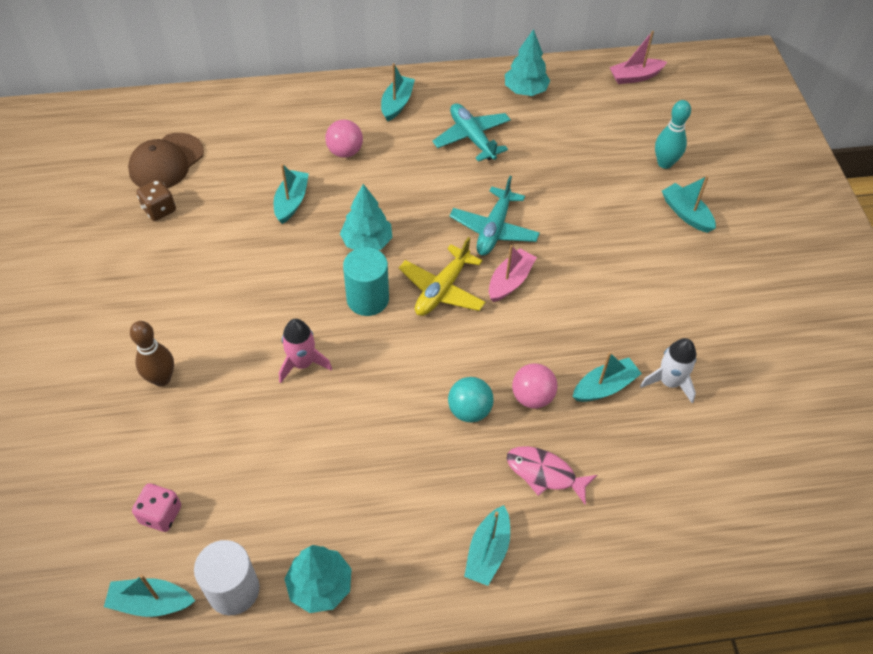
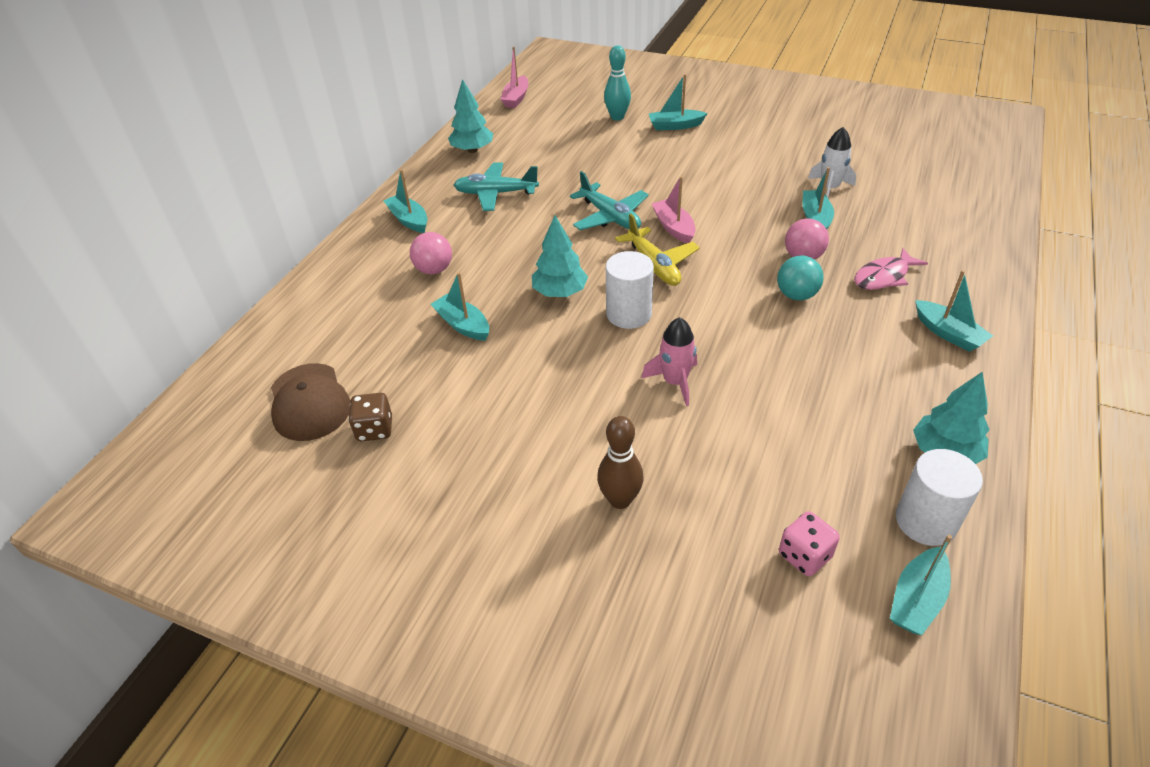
camera: 55 degrees left, 10 degrees down
(367, 299) = (628, 314): turquoise cylinder -> white cylinder

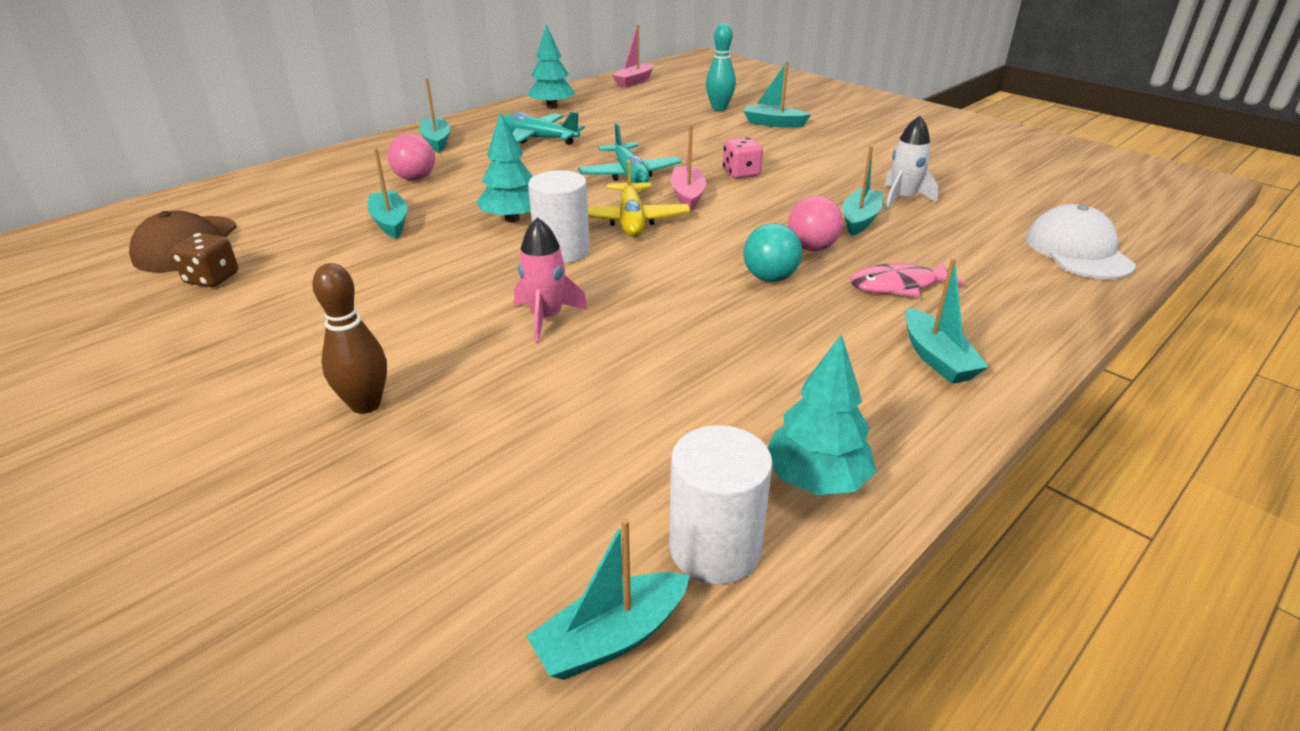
camera: 20 degrees right, 10 degrees down
(804, 555) = (513, 531): pink dice -> pink dice (741, 173)
(972, 209) = (1077, 251): none -> white cap

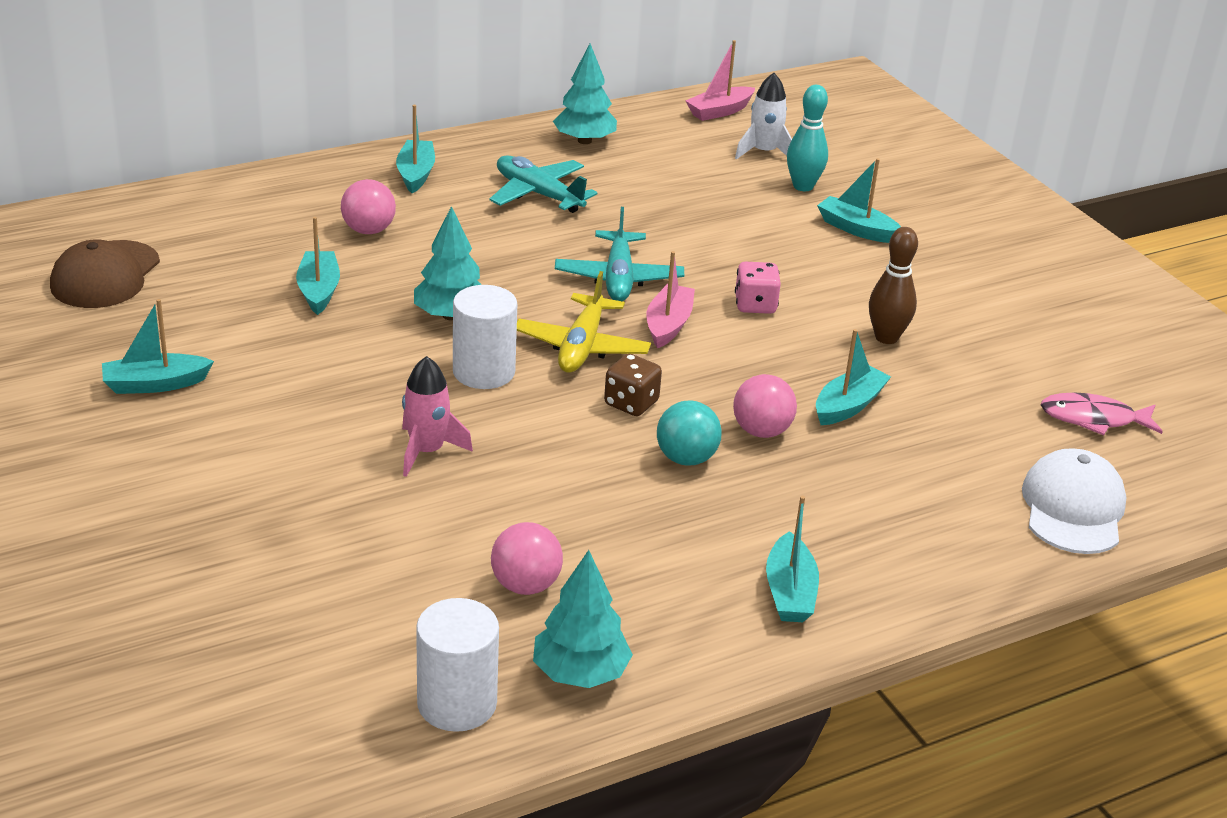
camera: 15 degrees right, 0 degrees up
(212, 278) = (122, 326): brown dice -> brown dice (631, 403)
(365, 404) = (224, 502): brown bowling pin -> brown bowling pin (886, 337)
(611, 638) = (340, 742): turquoise boat -> turquoise boat (155, 384)
(706, 409) = (525, 585): none -> pink ball
(898, 286) = (820, 502): pink fish -> pink fish (1093, 419)
(902, 199) = (926, 388): white rocket -> white rocket (764, 152)

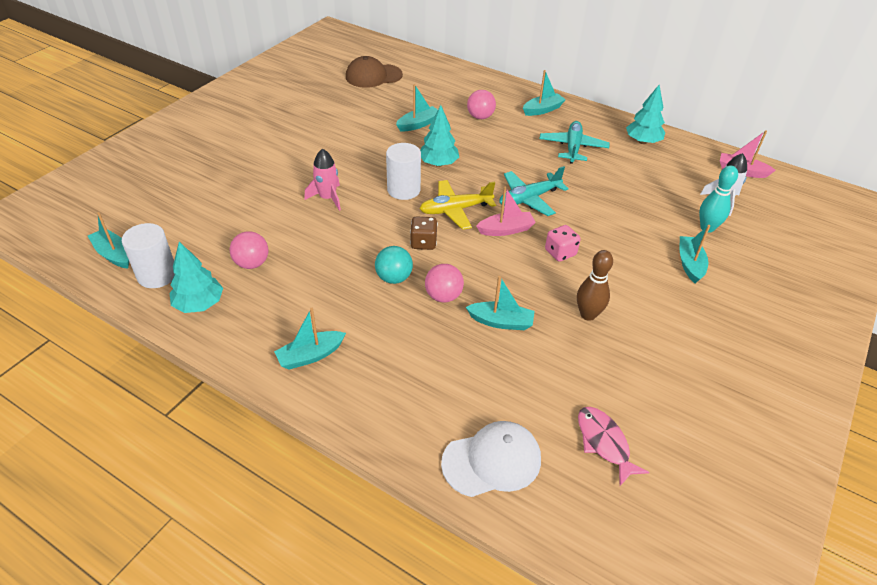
camera: 60 degrees right, 10 degrees up
(155, 384) = (312, 116): turquoise boat -> turquoise boat (114, 254)

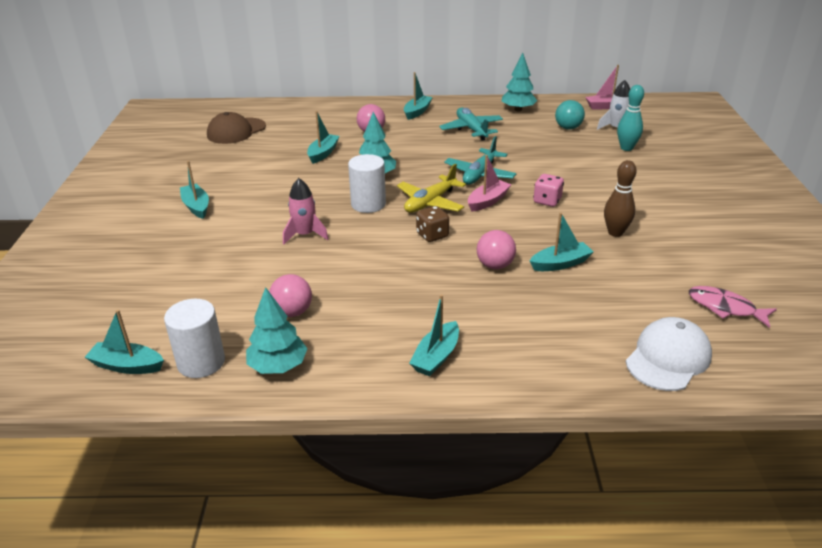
camera: 30 degrees left, 10 degrees down
(394, 278) = (438, 269): turquoise ball -> turquoise ball (568, 128)
(690, 264) = (642, 174): turquoise boat -> turquoise boat (196, 206)

